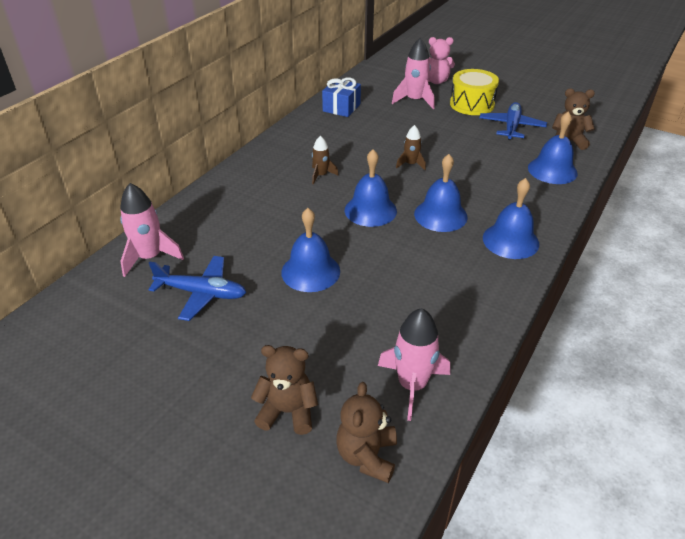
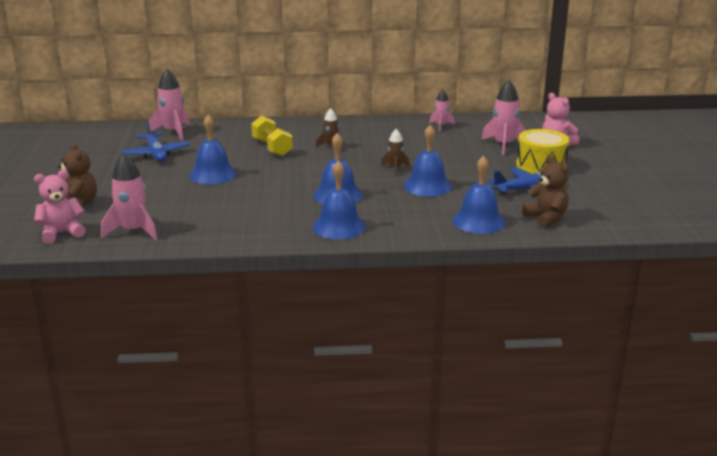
camera: 55 degrees right, 15 degrees down
(283, 208) = (272, 148): none -> yellow dumbbell
(341, 108) = (441, 126): blue gift -> pink rocket
(367, 456) = (62, 233): brown teddy bear -> pink teddy bear
(370, 210) = (309, 172): blue bell -> blue bell (427, 186)

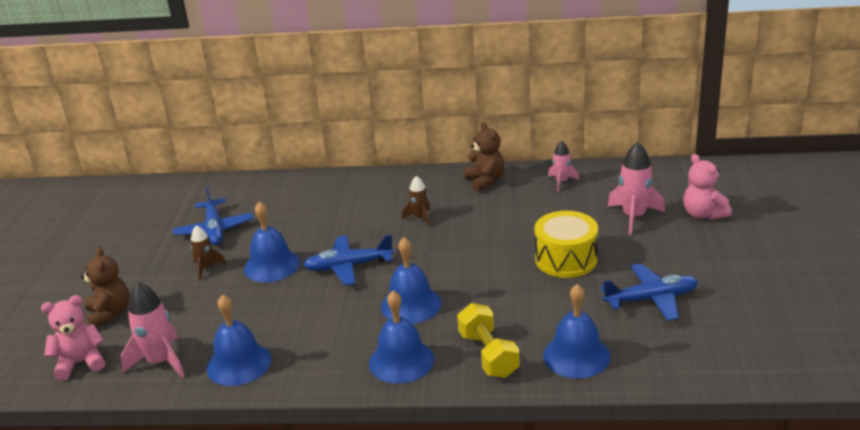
camera: 10 degrees right, 5 degrees up
(173, 132) = (242, 192): pink rocket -> none
(272, 148) = (350, 220): yellow dumbbell -> yellow dumbbell (488, 354)
(278, 174) = (348, 266): none -> blue plane
(395, 169) = (490, 258): brown rocket -> brown rocket (206, 268)
(427, 186) = (524, 290): blue bell -> blue bell (239, 363)
(541, 166) = (675, 255): yellow drum -> yellow drum (566, 259)
(546, 218) = (664, 351): brown teddy bear -> brown teddy bear (485, 181)

